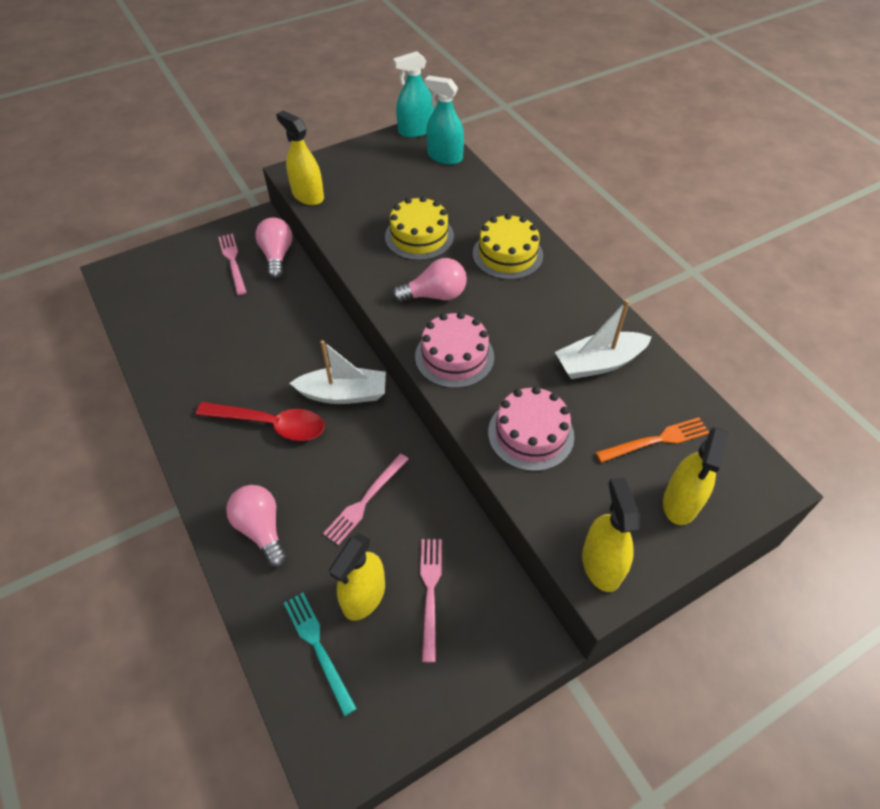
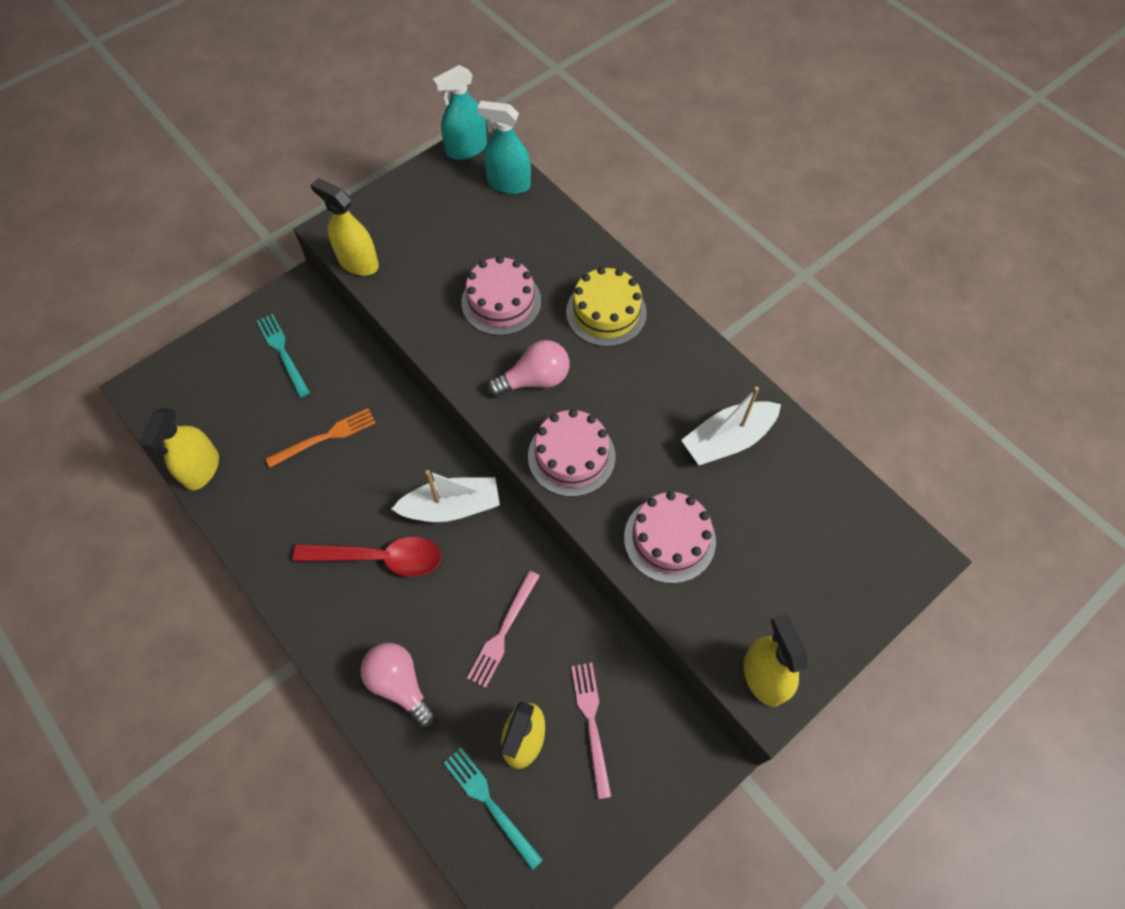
camera: 10 degrees left, 10 degrees up
(233, 261) = (283, 352): pink fork -> turquoise fork
(277, 256) = (333, 337): pink light bulb -> none
(419, 236) = (501, 302): yellow cake -> pink cake
(656, 440) = (800, 525): orange fork -> orange fork (325, 437)
(681, 502) = (833, 593): yellow spray bottle -> yellow spray bottle (201, 469)

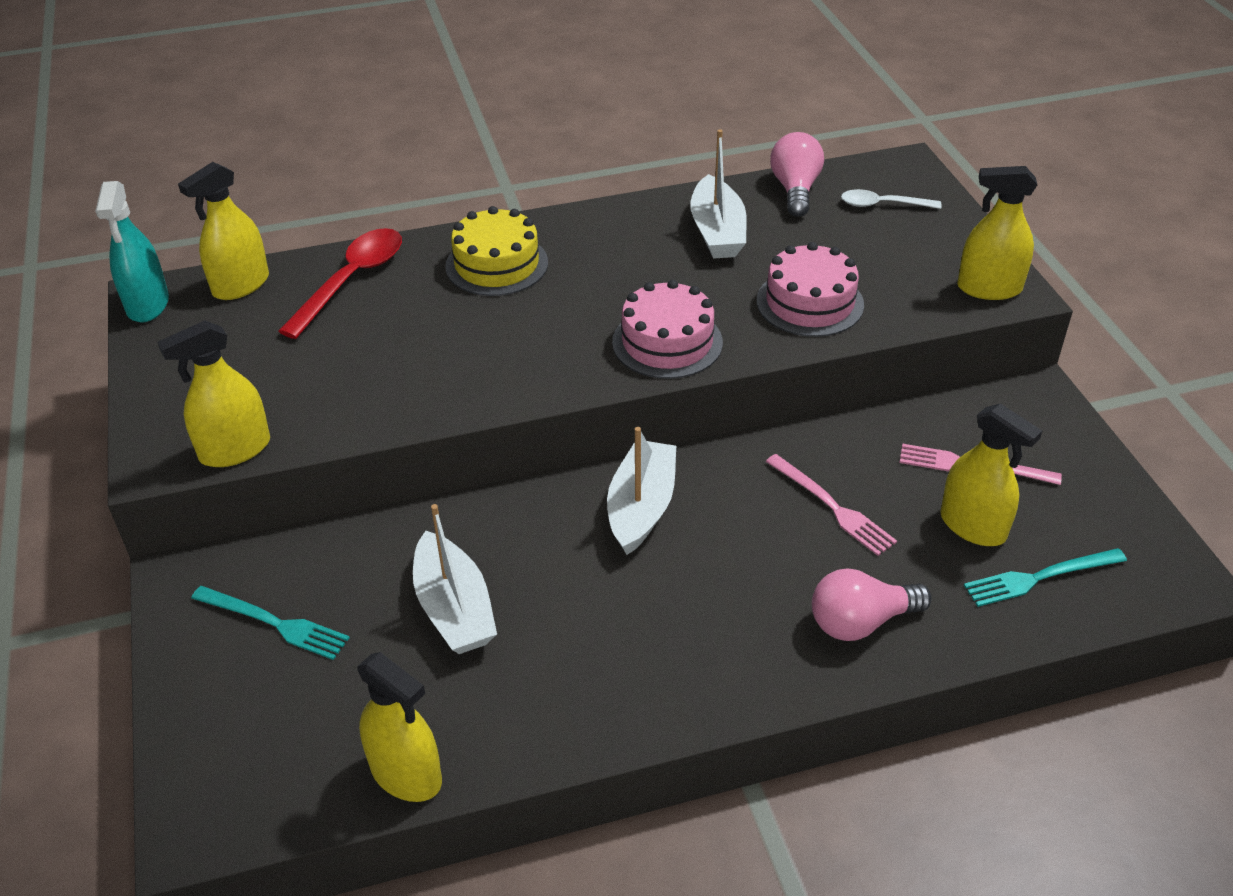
camera: 65 degrees left, 20 degrees down
(283, 352) = (274, 623): turquoise fork -> turquoise fork turned 150 degrees counterclockwise
(325, 437) = (454, 609): orange fork -> white boat
(379, 558) = (674, 597): red spoon -> red spoon (351, 281)
(501, 302) = (413, 338): pink cake -> none
(508, 183) = (241, 285): turquoise spray bottle -> yellow spray bottle
(534, 380) = (545, 342): pink light bulb -> pink light bulb (795, 190)
(842, 554) = (883, 205): none -> white spoon

